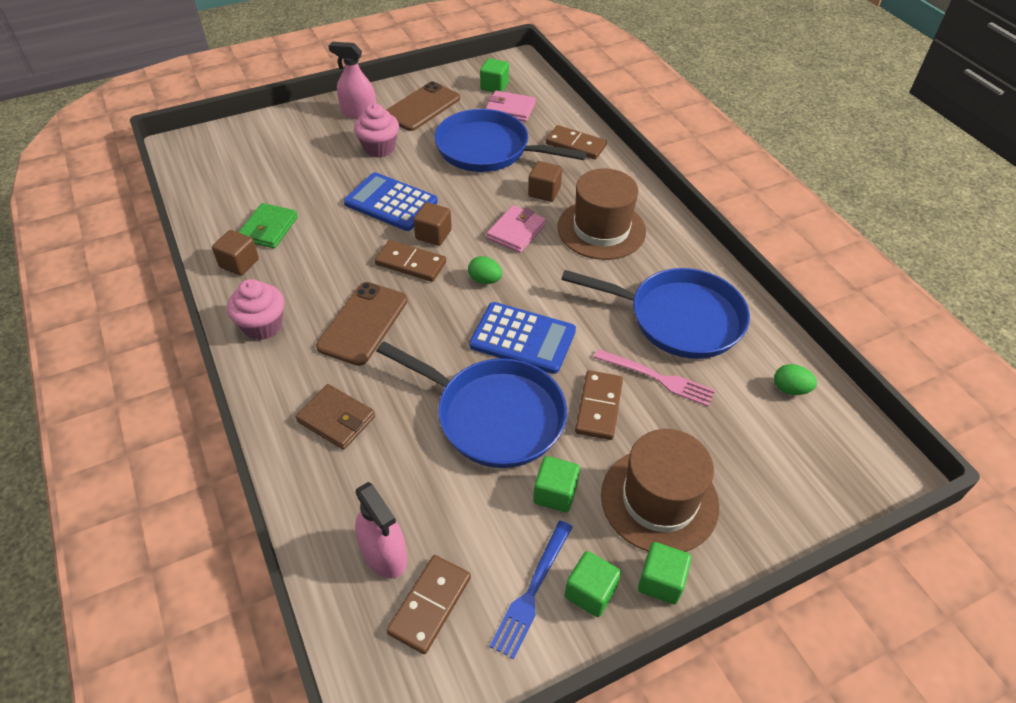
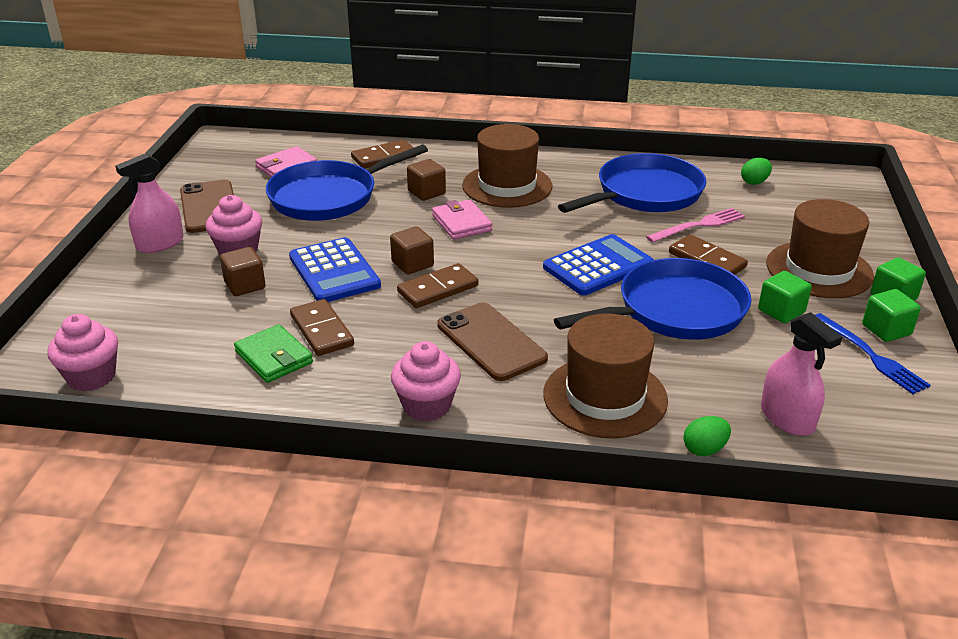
camera: 55 degrees left, 15 degrees down
(199, 168) = (91, 377): none -> pink cupcake
(239, 263) = (306, 394): brown cube -> brown cube (245, 285)
(336, 419) = (605, 397): brown wallet -> brown hat
(384, 554) = (787, 418): pink spray bottle -> pink spray bottle turned 60 degrees clockwise
(391, 203) = (334, 271): blue calculator -> blue calculator turned 90 degrees counterclockwise
(429, 605) = (856, 411): brown domino -> brown domino (321, 330)
(485, 280) = (506, 259): green egg -> green egg (704, 449)
(494, 86) = (239, 162): green cube -> none

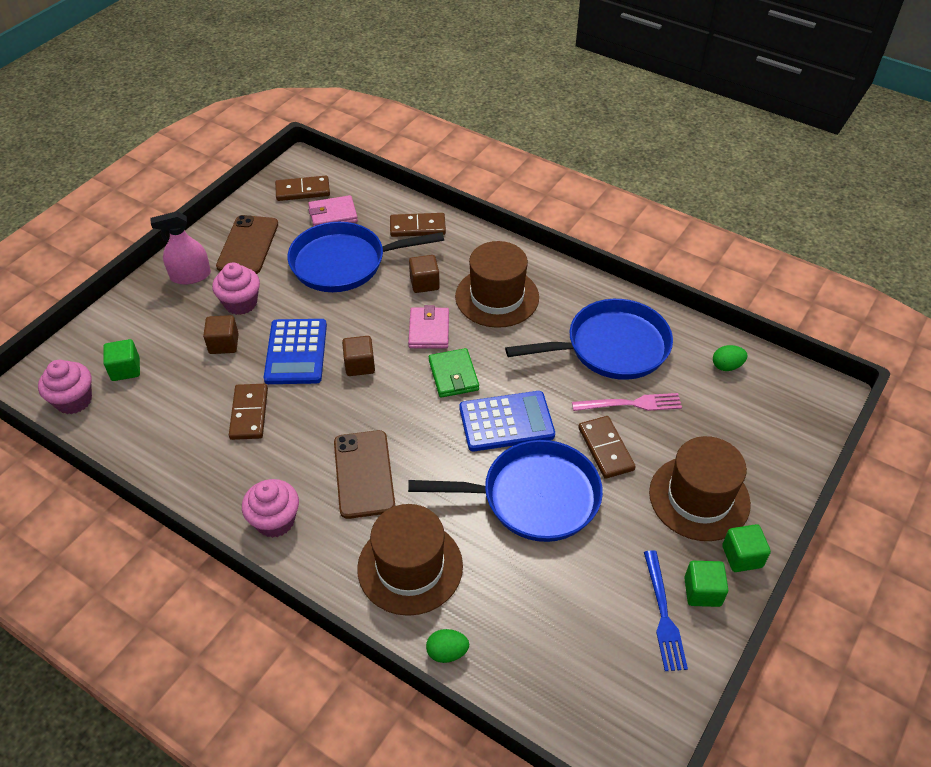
camera: 25 degrees right, 15 degrees up
(274, 357) = (200, 428): green wallet -> green wallet (453, 375)
(438, 289) = (361, 401): brown domino -> brown domino (303, 191)
(781, 311) = (625, 533): green cube -> green cube (125, 369)
(787, 418) = (536, 650): pink spray bottle -> none

